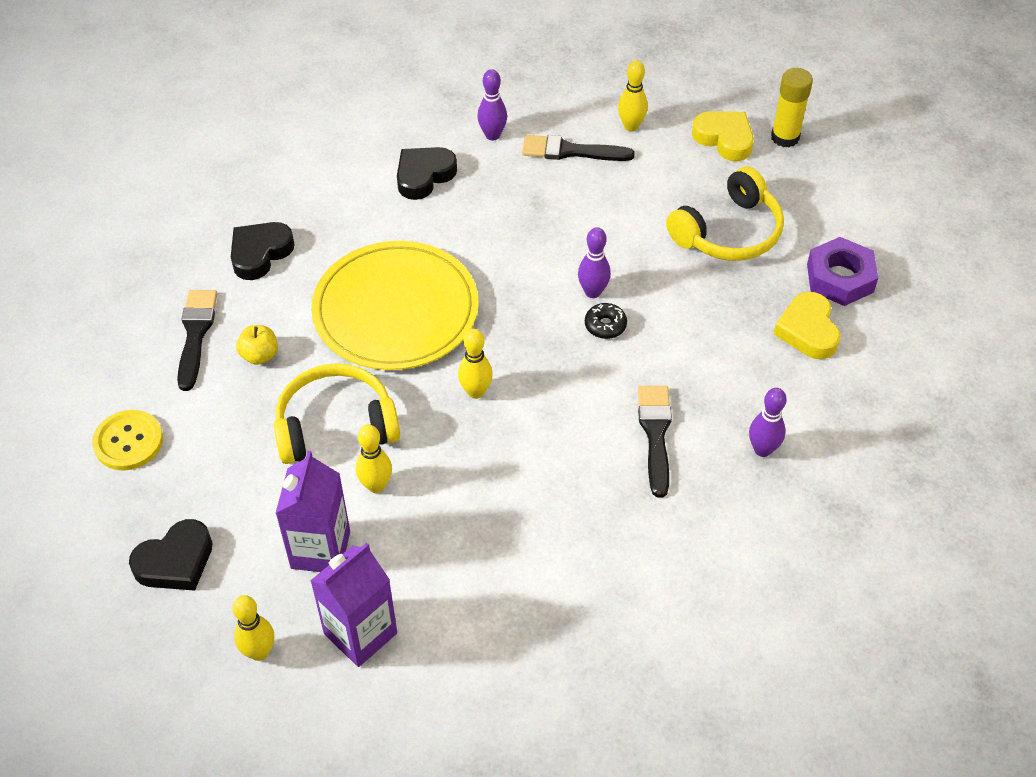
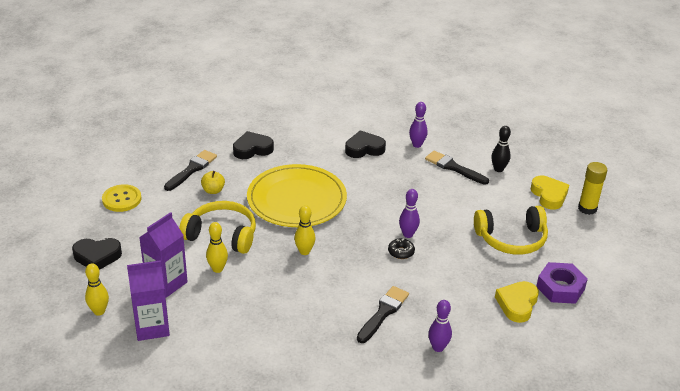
camera: 30 degrees right, 15 degrees down
(631, 126) = (498, 169): yellow bowling pin -> black bowling pin

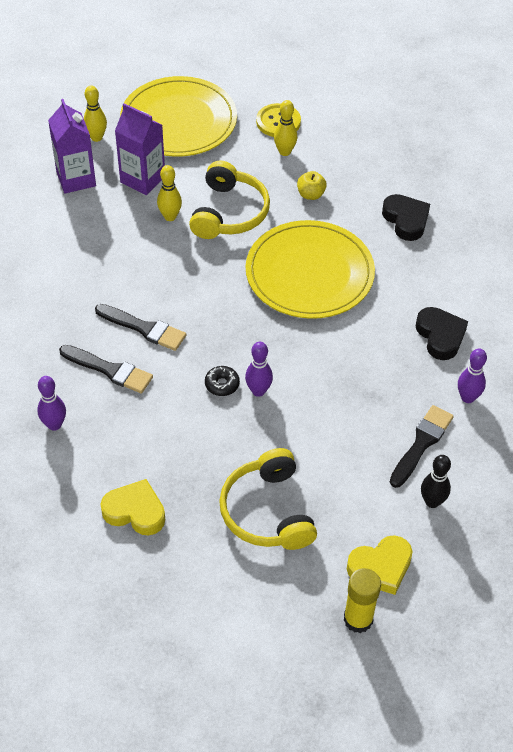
camera: 85 degrees right, 15 degrees up
(97, 256) = (179, 121): black heart -> yellow plate
(192, 169) = (348, 170): black brush -> black brush (144, 328)
(304, 251) = (210, 289): yellow bowling pin -> yellow bowling pin (284, 152)
(560, 288) = (172, 565): purple nut -> none

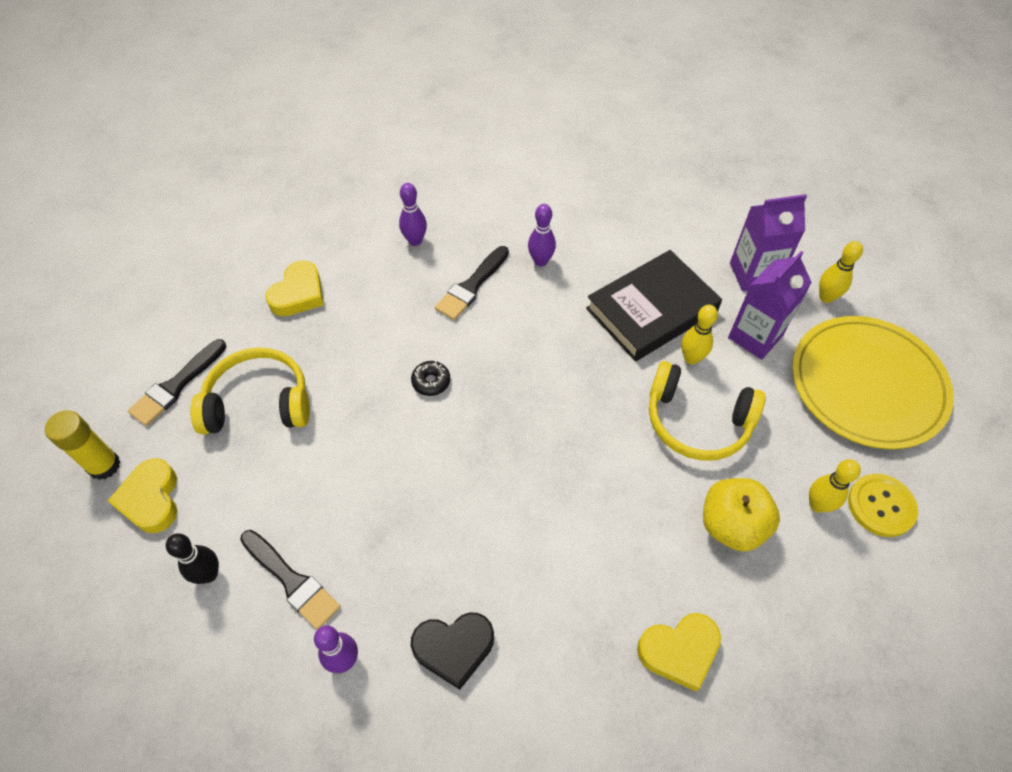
camera: 100 degrees right, 5 degrees up
(123, 242) = (651, 310): none -> black book
(144, 328) = (522, 319): black brush -> black brush (176, 385)
(258, 391) = (414, 415): purple bowling pin -> purple bowling pin (540, 261)
(309, 273) = (586, 499): yellow plate -> none
(311, 194) = (731, 525): yellow apple -> yellow apple, size x1.74
(406, 220) = (679, 651): black heart -> yellow heart

